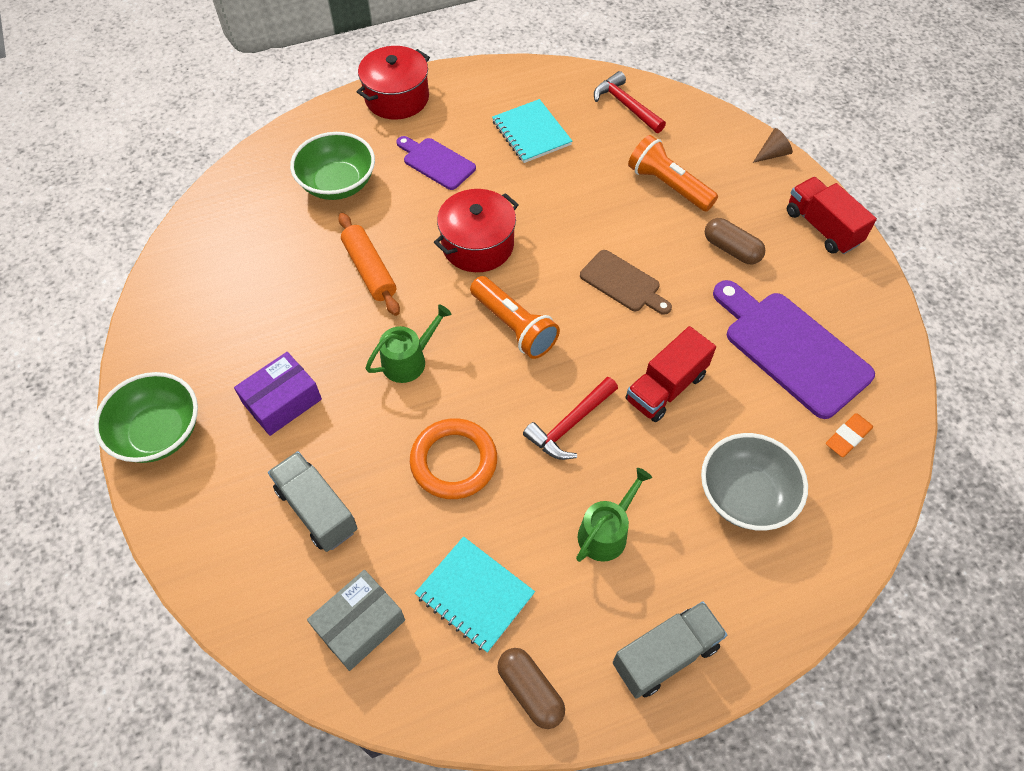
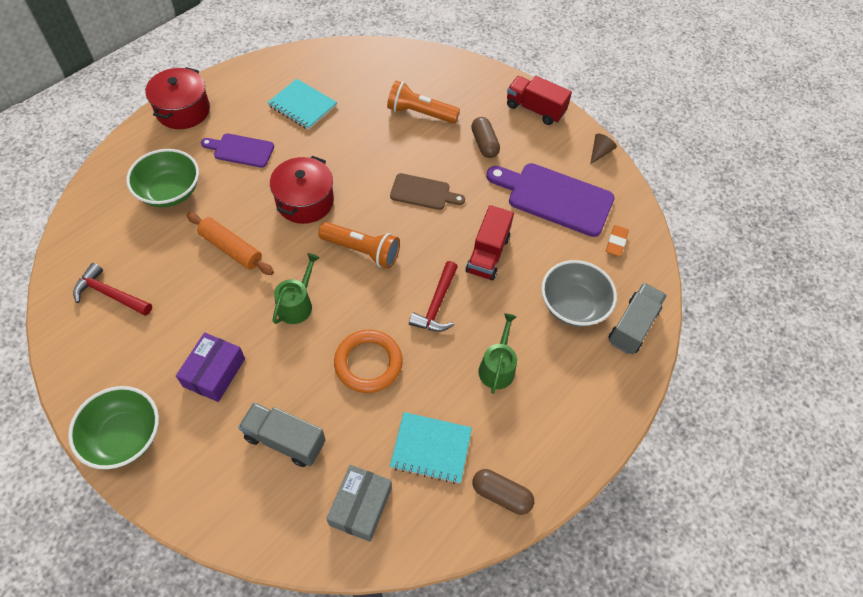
camera: 30 degrees left, 0 degrees up
(626, 105) = (361, 65): red hammer -> red hammer (110, 294)
(665, 655) = (574, 431): grey truck -> grey truck (632, 326)
(731, 249) = (484, 144): brown capsule -> brown capsule turned 60 degrees clockwise
(772, 154) = (479, 69): brown cone -> brown cone (599, 152)

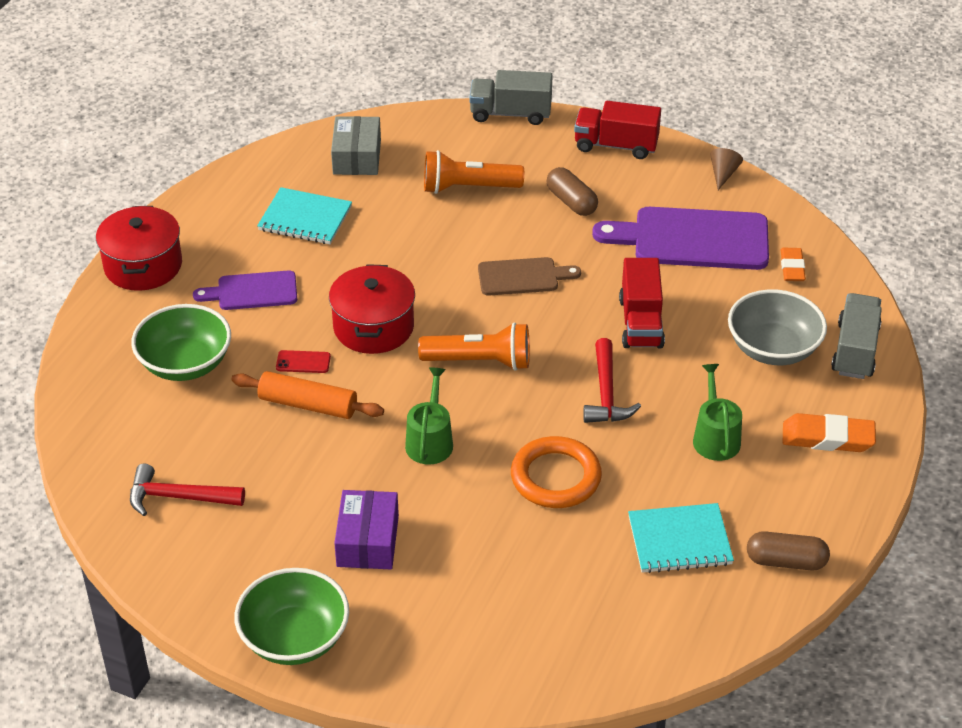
camera: 15 degrees left, 15 degrees down
(245, 214) = (303, 362): none -> red phone
(285, 440) = (498, 583): grey truck -> grey truck (510, 113)
(360, 506) = (627, 621): grey box -> grey box (357, 157)
(580, 395) = (827, 438): none -> orange eraser

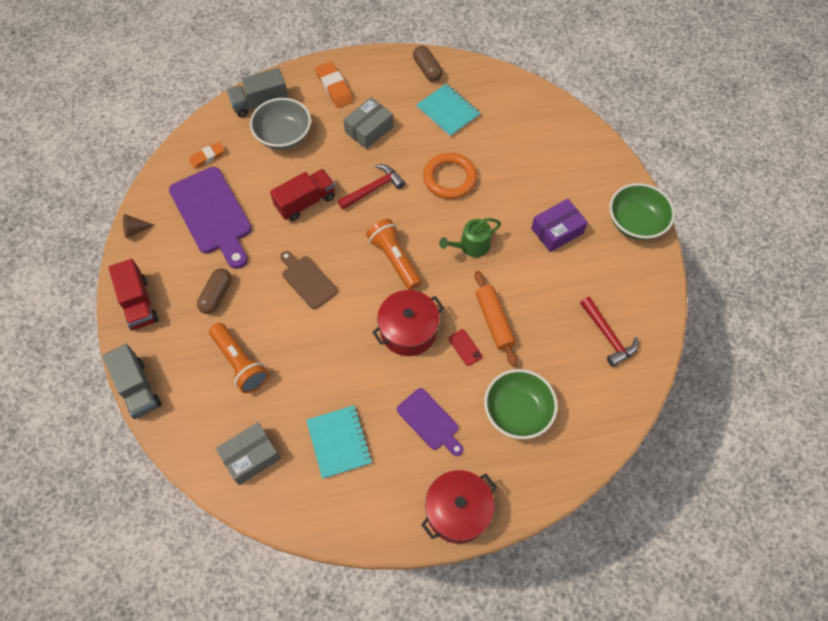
camera: 125 degrees left, 20 degrees up
(715, 437) = (369, 129): green watering can -> grey box

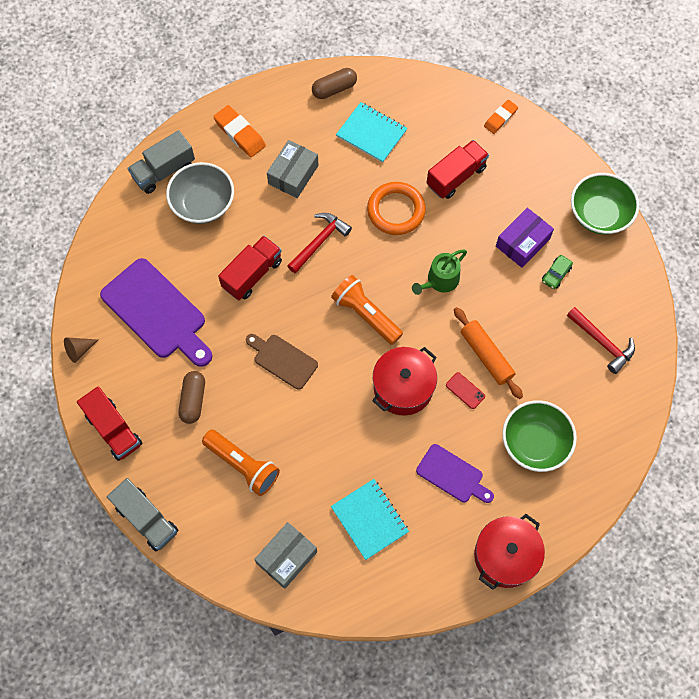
camera: 15 degrees left, 5 degrees up
(207, 157) = (128, 248): orange eraser -> orange eraser (500, 118)
(427, 69) = (334, 89): brown capsule -> brown capsule turned 75 degrees counterclockwise
(512, 162) = (456, 177): none -> red truck
(580, 265) = (556, 274): none -> green car

